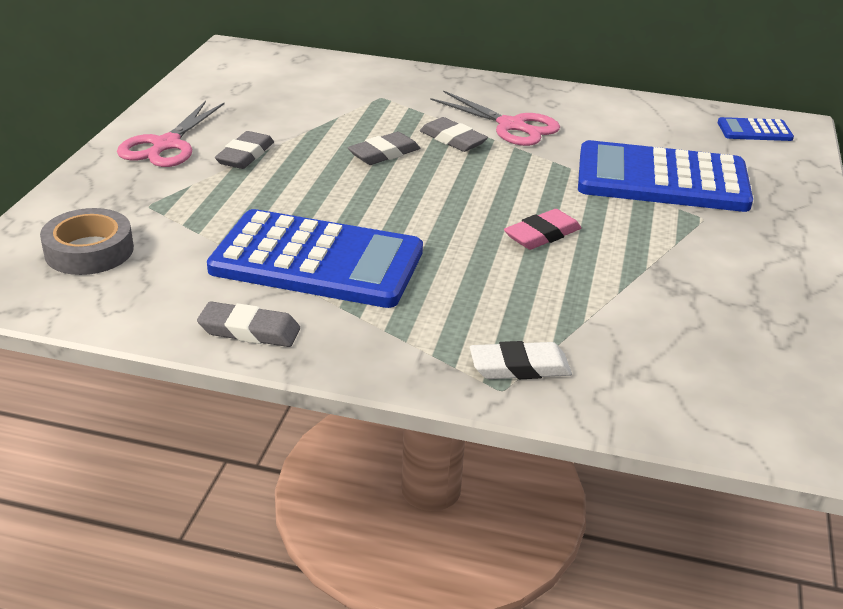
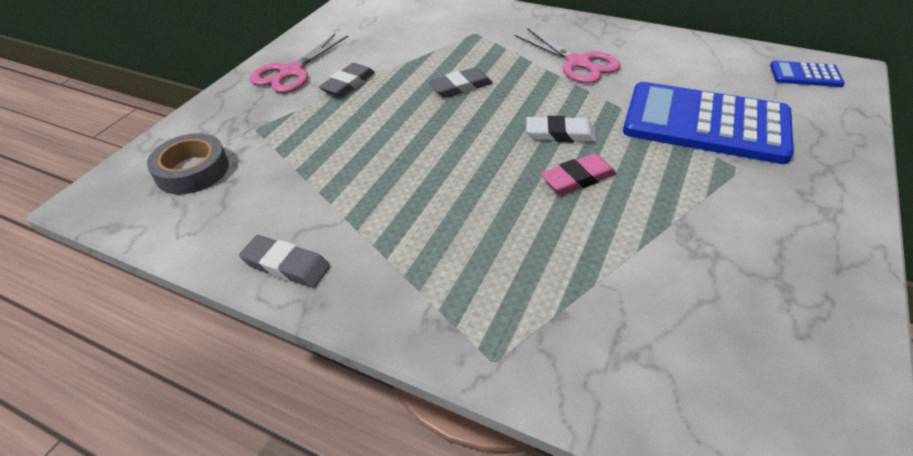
camera: 15 degrees right, 10 degrees up
(317, 261) = (369, 194): blue calculator -> none
(453, 139) = (523, 75): grey eraser -> none
(519, 367) = (518, 334): white eraser -> white eraser (560, 134)

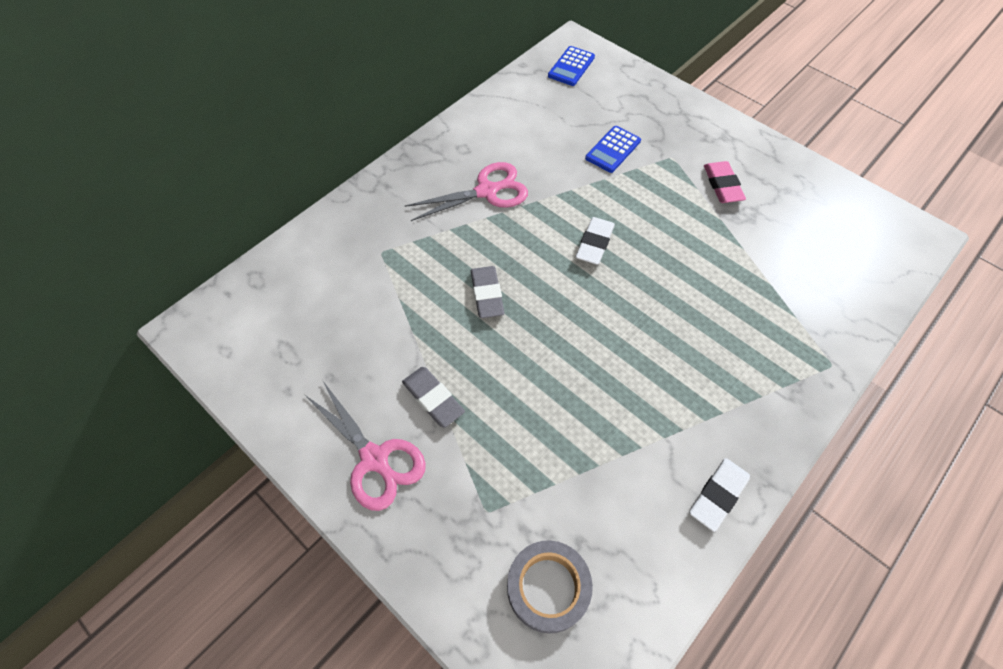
camera: 75 degrees left, 15 degrees up
(286, 265) = (718, 495): grey eraser -> white eraser
(578, 178) = (657, 253): pink eraser -> pink eraser (722, 185)
(705, 124) = (613, 150): blue calculator -> blue calculator, size x0.45

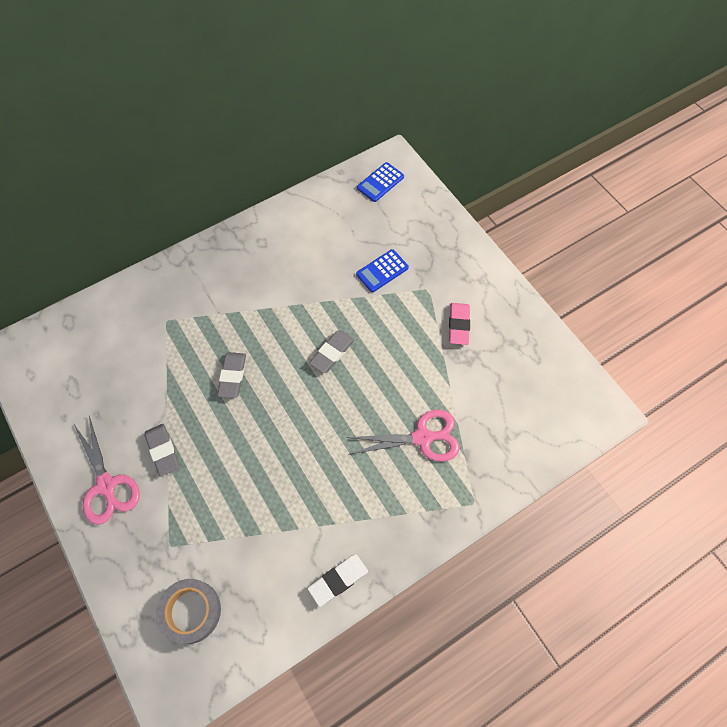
camera: 15 degrees right, 5 degrees up
(486, 191) = (265, 286): pink scissors -> pink scissors (422, 438)
(594, 243) = (332, 353): white eraser -> grey eraser

